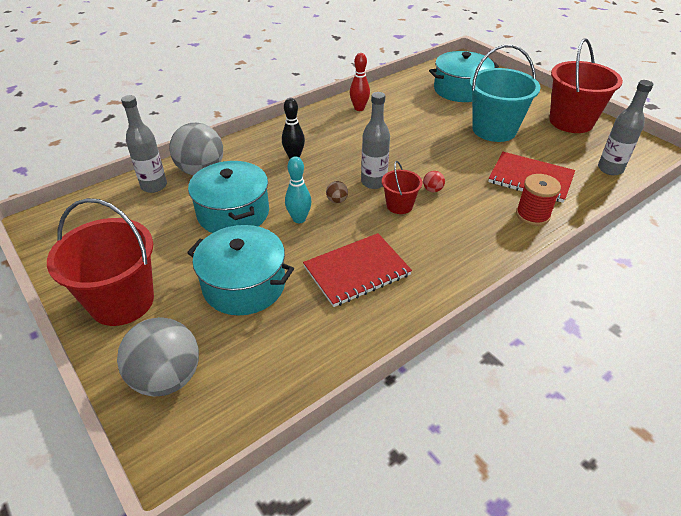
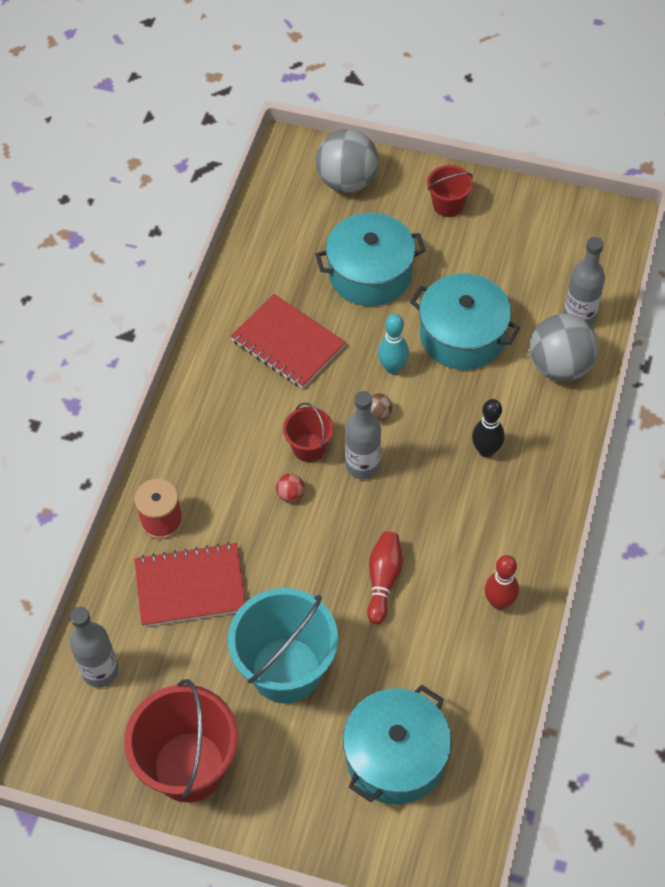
camera: 145 degrees right, 15 degrees up
(122, 301) = (448, 205): red bucket -> red bucket, size x0.51
(357, 271) = (288, 343): red notebook -> red notebook turned 75 degrees counterclockwise
(410, 137) = (383, 580): none -> red bowling pin

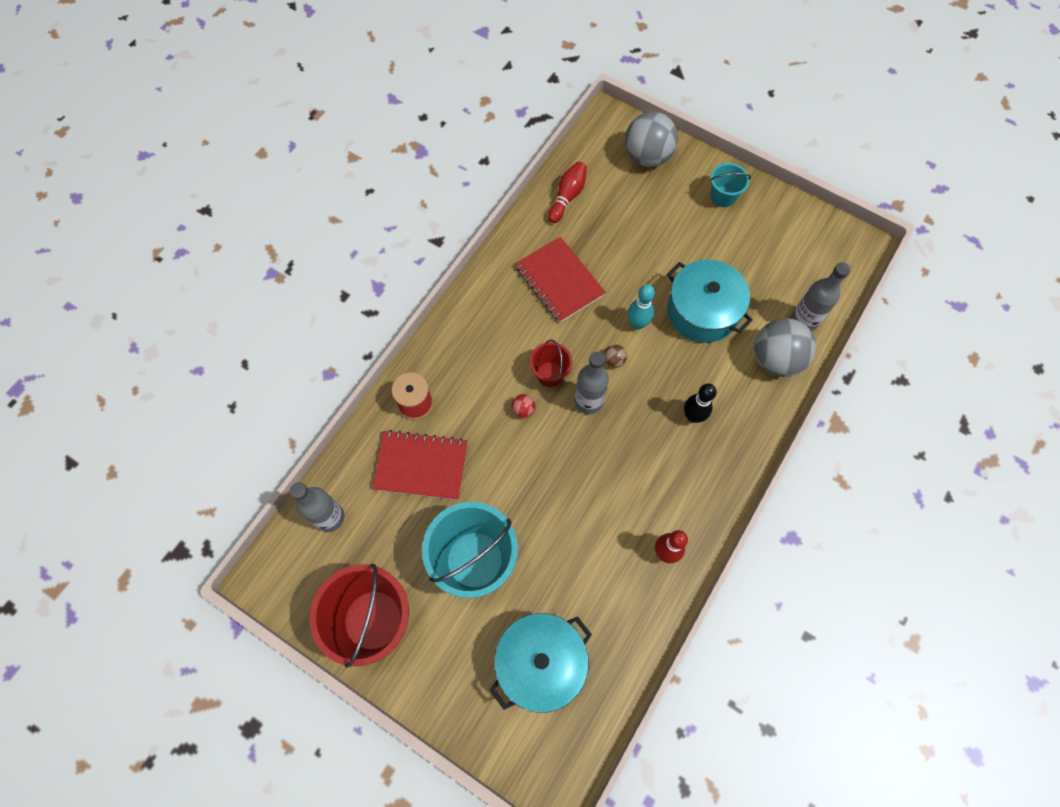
camera: 15 degrees right, 10 degrees up
(370, 274) = (642, 239): turquoise pot -> none
(383, 580) = (576, 505): red bowling pin -> red bowling pin (567, 197)
(448, 205) = (723, 196): red bucket -> turquoise bucket

